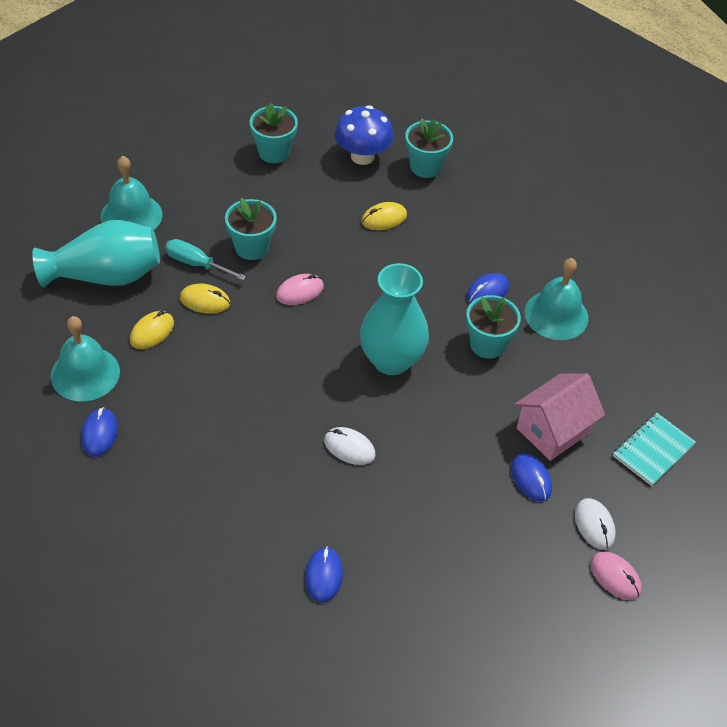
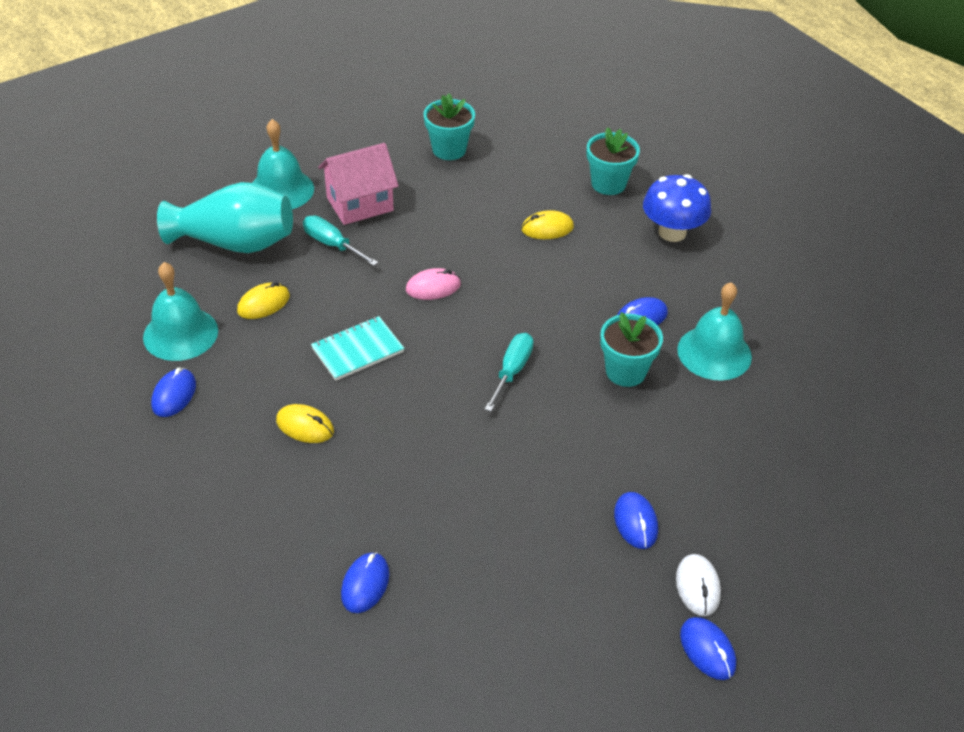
camera: 15 degrees right, 5 degrees down
(205, 301) = (329, 282): yellow mouse -> yellow mouse (305, 426)
(251, 247) = (396, 237): turquoise flower pot -> none
(349, 448) = (437, 454): white mouse -> none
(362, 156) = (542, 165): blue mushroom -> blue mushroom (672, 232)
(391, 360) = (512, 371): turquoise vase -> turquoise screwdriver
(553, 430) = (676, 474): pink house -> pink house (360, 204)
(615, 577) = (707, 650): pink mouse -> blue mouse
(653, 450) = (791, 516): turquoise notebook -> turquoise notebook (357, 350)

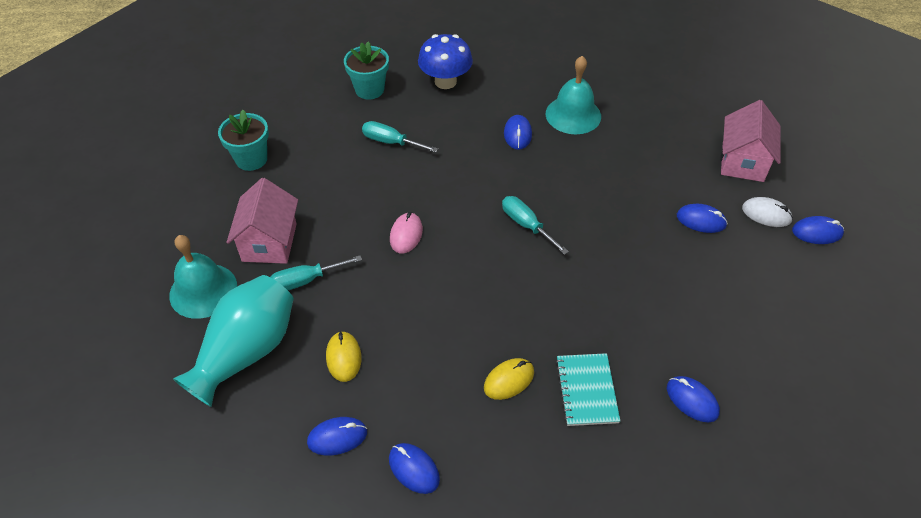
camera: 60 degrees left, 5 degrees up
(180, 333) = (337, 437): turquoise bell -> blue mouse
(357, 350) = (444, 311): turquoise notebook -> turquoise notebook (586, 390)
(547, 228) = (391, 142): yellow mouse -> turquoise screwdriver
(625, 371) = (564, 165): turquoise flower pot -> none
(773, 538) = (742, 162): none -> pink house

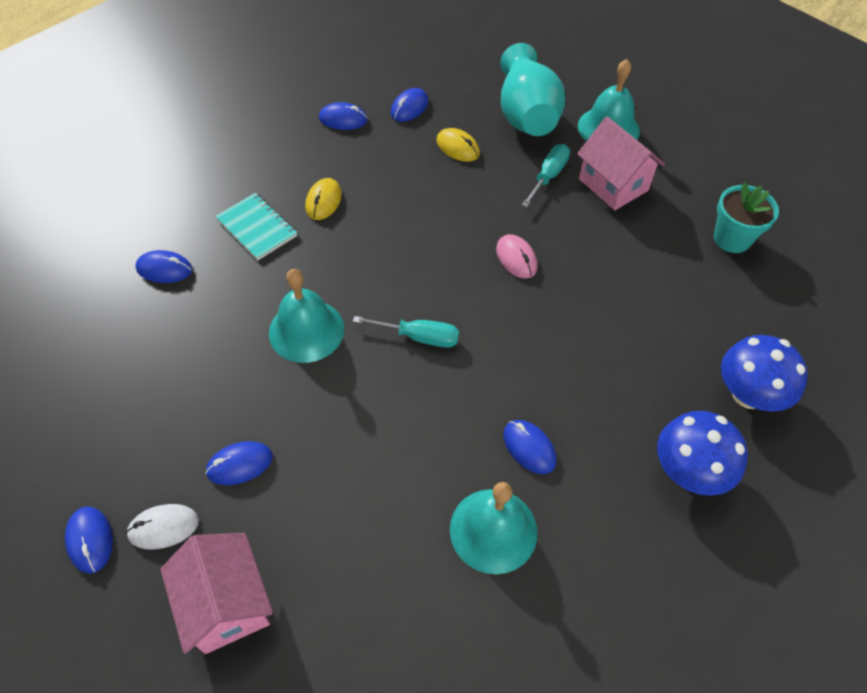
camera: 140 degrees right, 5 degrees up
(369, 89) = (748, 394): turquoise flower pot -> blue mushroom
(391, 142) = (642, 342): turquoise screwdriver -> none
(603, 276) = (306, 330): none -> turquoise bell
(817, 232) = (90, 540): blue mouse -> blue mouse turned 75 degrees counterclockwise

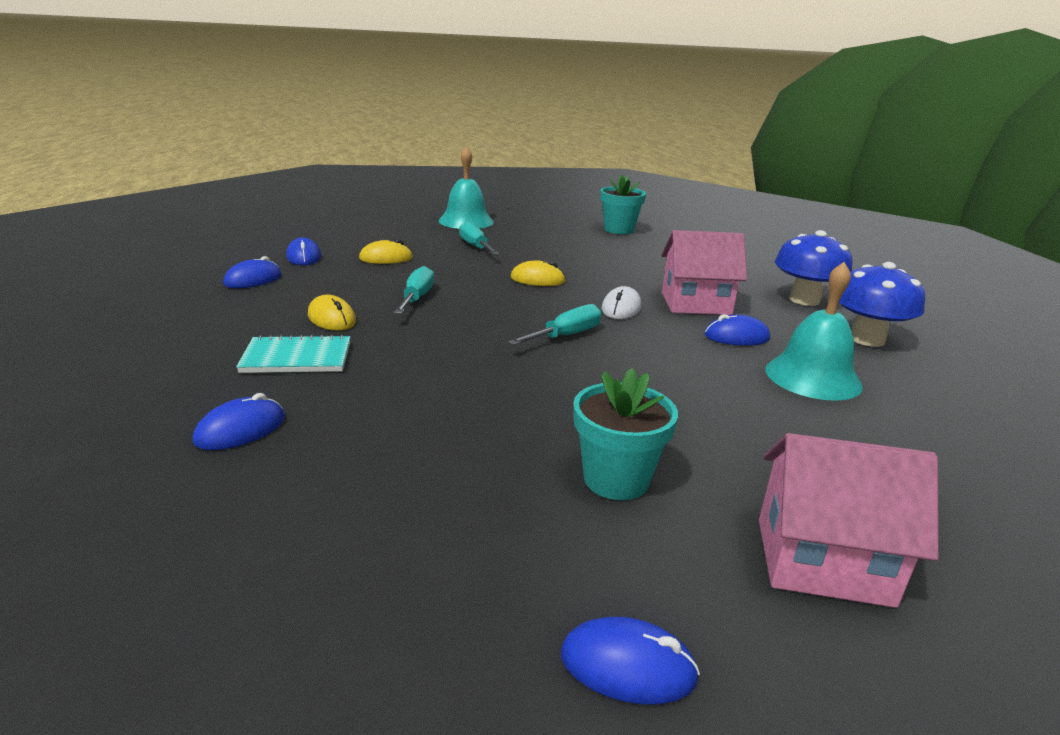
camera: 55 degrees left, 30 degrees down
(163, 527) = (663, 576): white mouse -> white mouse (621, 308)
(240, 464) = (616, 479): blue mouse -> turquoise flower pot
(306, 330) = (480, 379): turquoise bell -> none
(400, 217) = (416, 298): none -> turquoise screwdriver
(516, 258) = (537, 279): pink mouse -> yellow mouse
(526, 114) = (402, 232): turquoise vase -> none
(613, 185) = (519, 236): pink house -> pink house (696, 304)
(748, 394) = (753, 266): blue mushroom -> blue mushroom (866, 339)

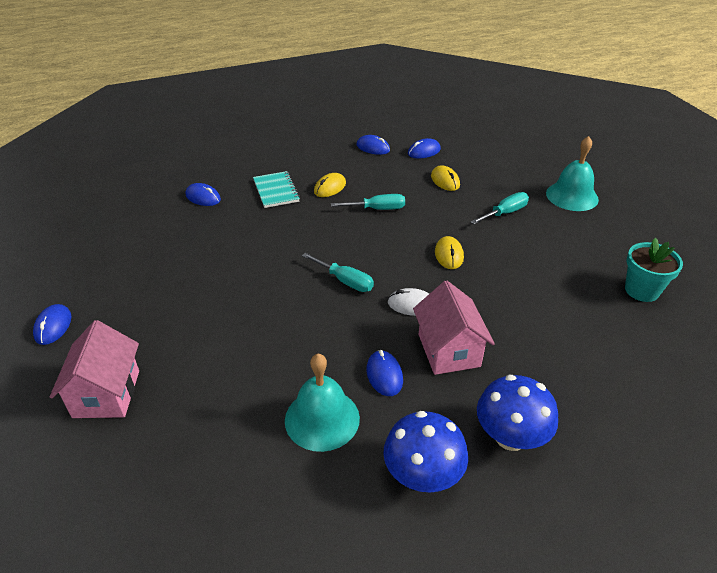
camera: 80 degrees right, 15 degrees up
(616, 479) = (173, 316): turquoise flower pot -> none

